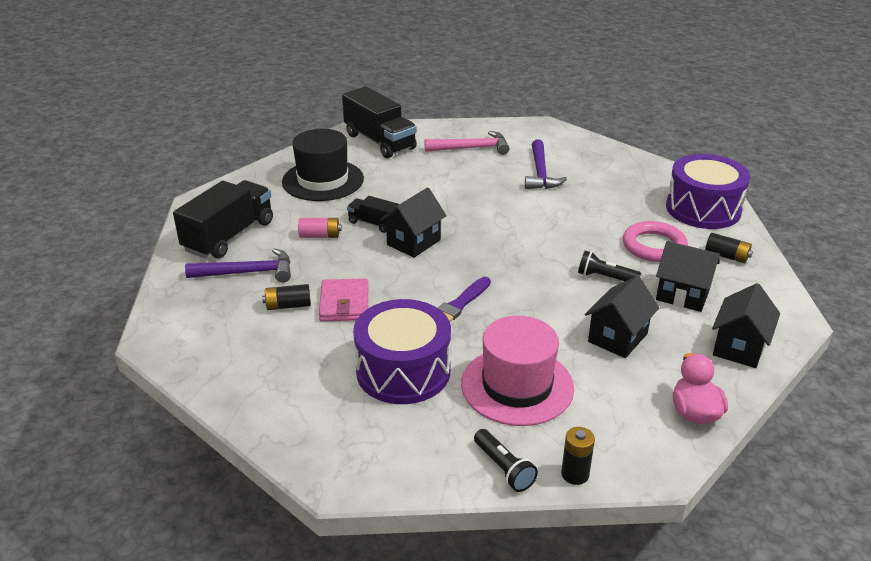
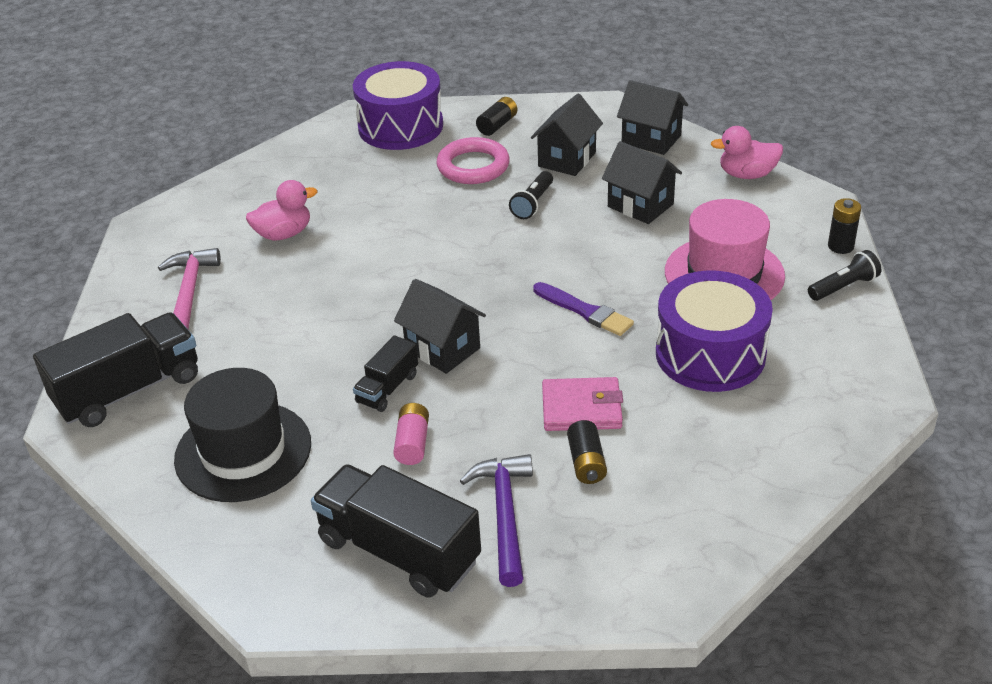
camera: 85 degrees left, 5 degrees up
(540, 173) = (284, 234): purple hammer -> pink duck

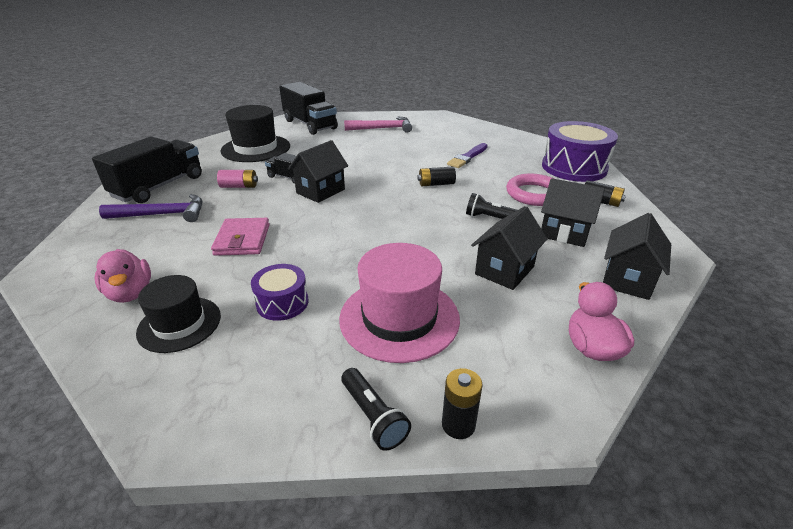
camera: 85 degrees right, 5 degrees down
(284, 234) = (436, 144): pink duck -> pink duck (130, 293)
(584, 311) = (351, 241): purple brush -> purple brush (468, 157)
(586, 462) = (188, 241): black battery -> black battery (436, 184)
(710, 354) = (282, 303): purple drum -> purple drum, size x0.52
(755, 426) = (179, 324): none -> black hat

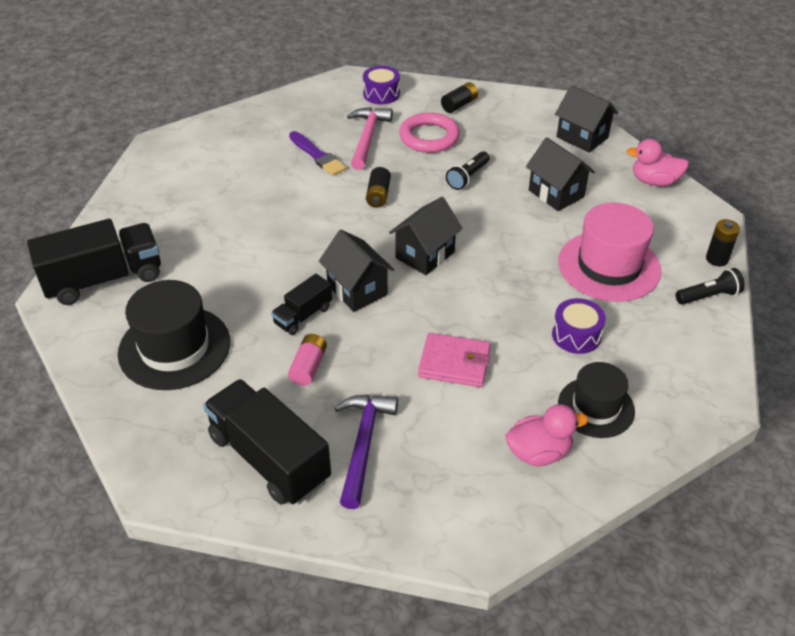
camera: 75 degrees left, 10 degrees up
(382, 128) = (175, 206): pink hammer -> pink hammer (367, 137)
(564, 233) = (507, 143): black house -> black house (425, 255)
(574, 167) = (381, 94): purple drum -> purple drum, size x0.52

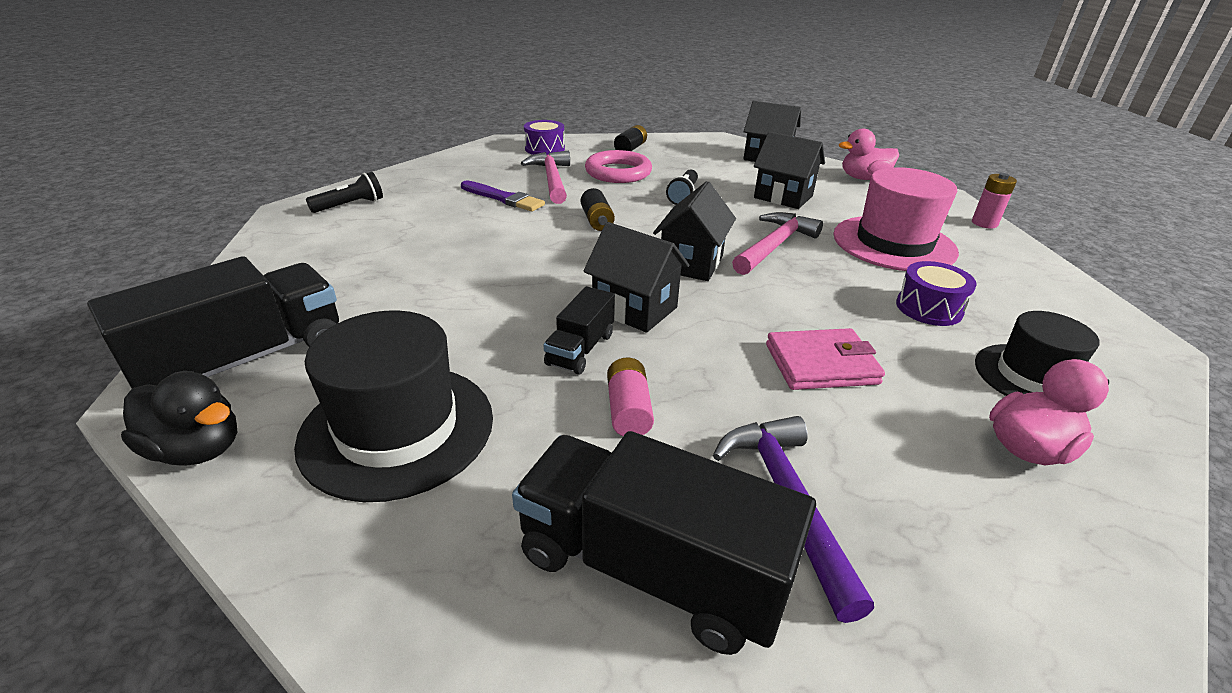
camera: 20 degrees left, 10 degrees down
(71, 336) = (197, 449): none -> black duck
(504, 249) = (774, 246): none -> pink hammer
(708, 296) = (1013, 252): black flashlight -> black flashlight (350, 205)
(716, 259) = (984, 223): black battery -> pink battery

